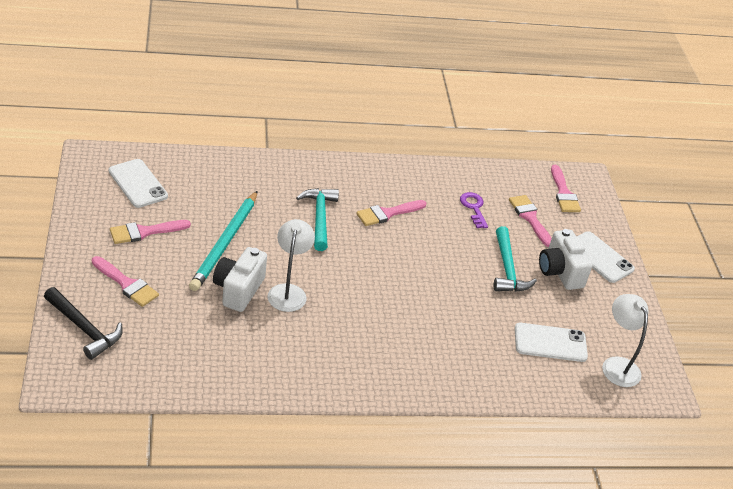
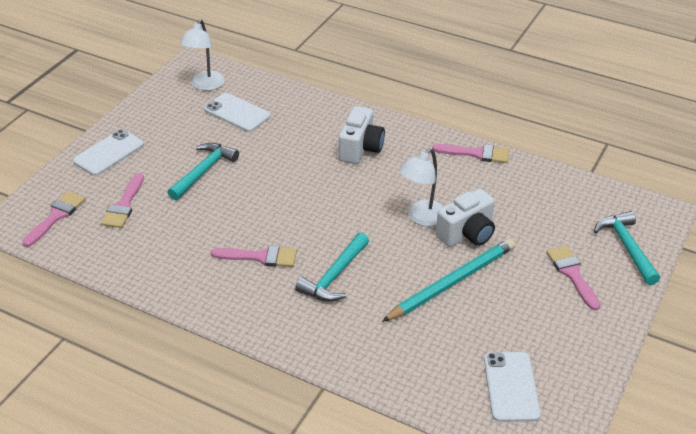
camera: 140 degrees left, 0 degrees up
(84, 328) = (627, 247): black hammer -> turquoise hammer
(144, 232) = (530, 322): pink brush -> pink brush (476, 153)
(474, 208) = (166, 233): purple key -> none
(560, 272) = (160, 154): white camera -> white camera (361, 149)
(599, 257) = (109, 153): white phone -> white phone turned 45 degrees clockwise

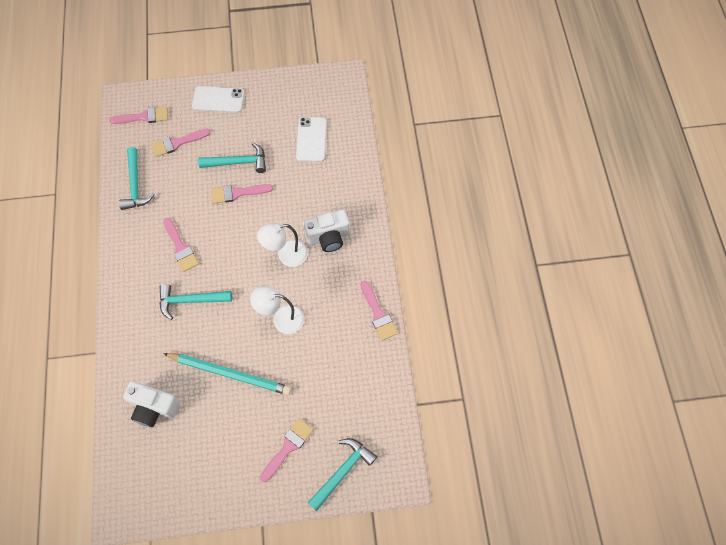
camera: 55 degrees right, 25 degrees up
(137, 260) = (135, 185): none -> turquoise hammer
(205, 85) = (327, 101): white lamp -> white lamp (286, 255)
(240, 187) = (237, 193): none -> pink brush
(467, 234) = (284, 357): white camera -> white camera (154, 407)
(511, 387) = (157, 461): white phone -> none

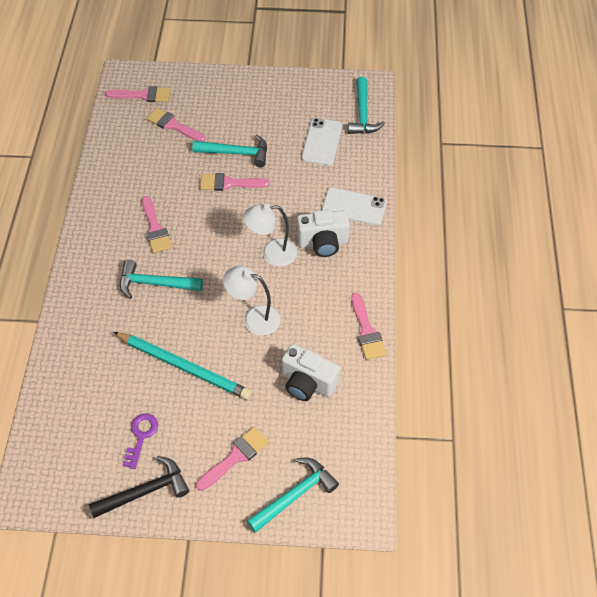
camera: 10 degrees right, 10 degrees down
(135, 185) = (119, 159): turquoise hammer -> turquoise hammer (362, 114)
(154, 407) = (90, 388): white camera -> white camera (307, 383)
(177, 143) = (173, 125): pink brush -> pink brush turned 45 degrees clockwise
(206, 443) = (141, 436): none -> purple key
(218, 99) = (227, 89): white phone -> white phone (354, 207)
(219, 491) = (145, 491): none -> black hammer

